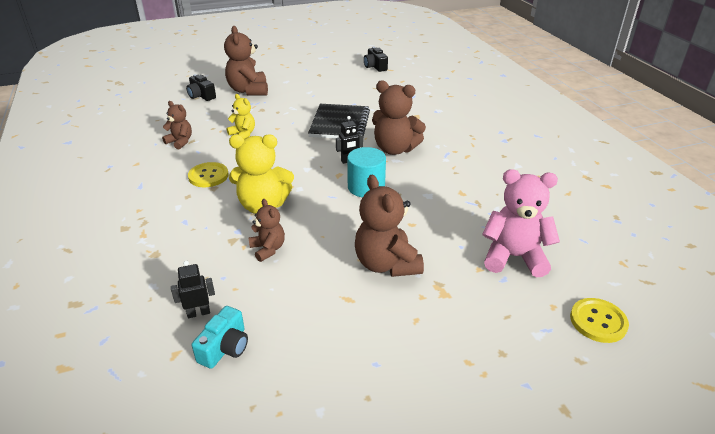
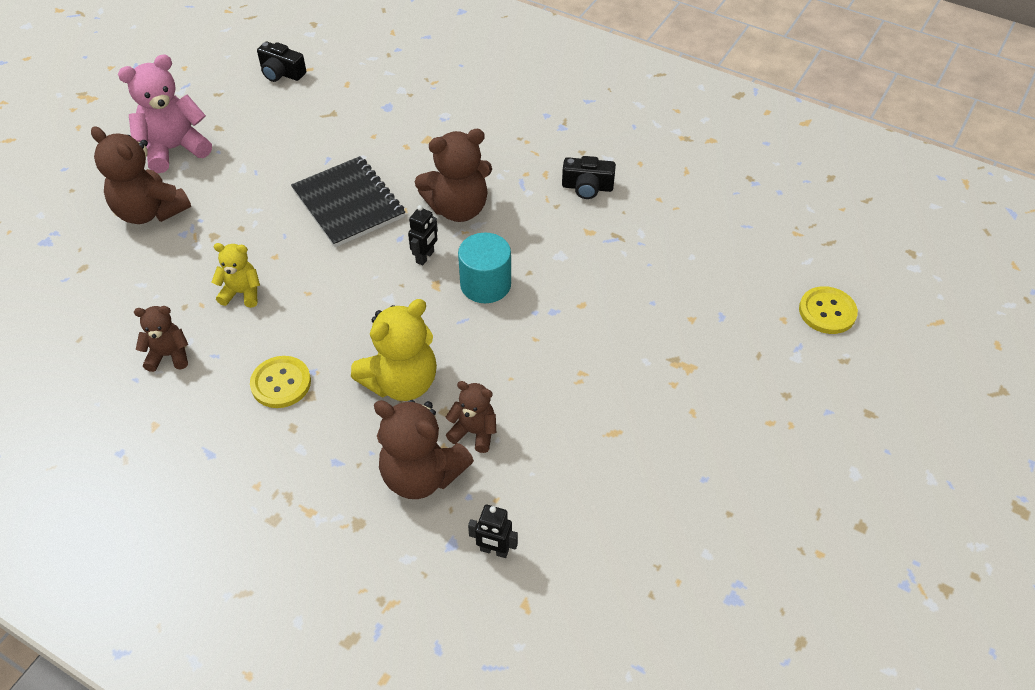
camera: 40 degrees left, 15 degrees up
(198, 313) = (494, 550): black robot -> black robot turned 105 degrees counterclockwise
(201, 96) = (88, 259): black camera -> black camera (587, 187)
(225, 347) = (563, 563): turquoise camera -> none
(386, 264) = (607, 370): brown teddy bear -> brown teddy bear (422, 475)
(514, 257) = (708, 285): pink teddy bear -> pink teddy bear (174, 149)

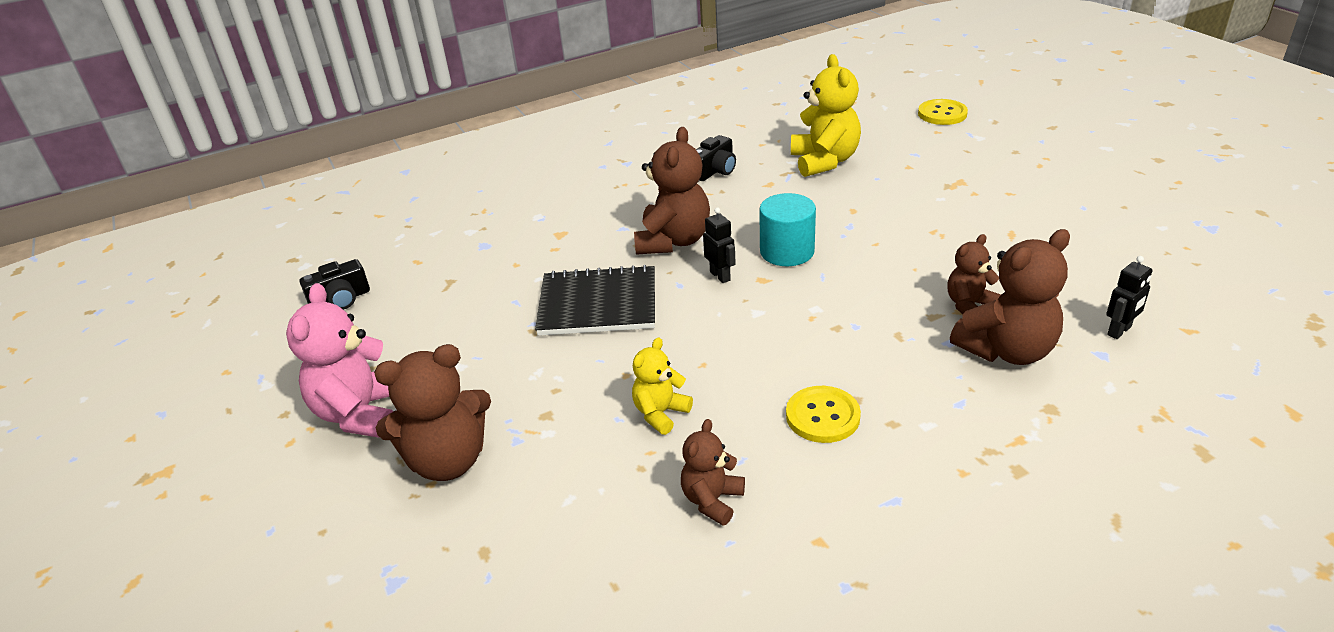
camera: 55 degrees left, 15 degrees down
(401, 382) = (877, 332): yellow teddy bear -> yellow teddy bear (824, 161)

